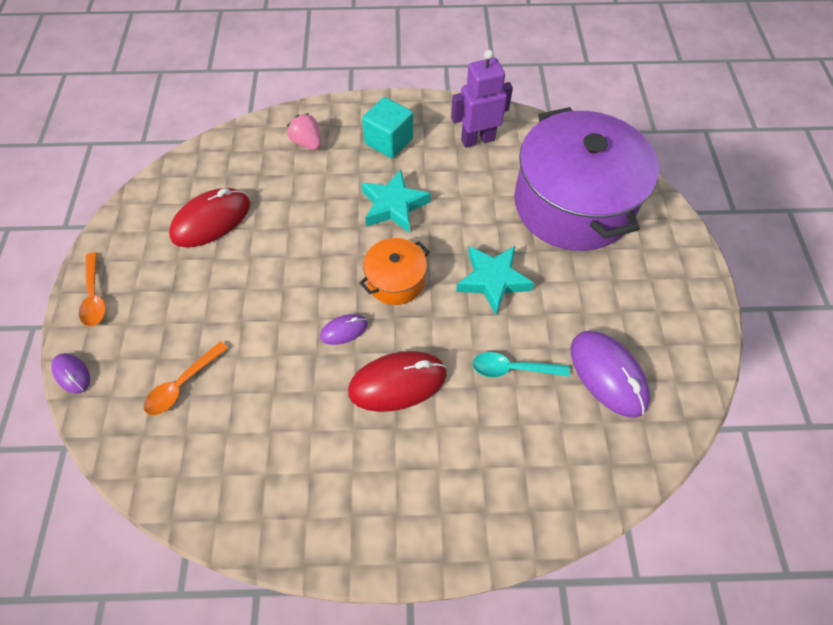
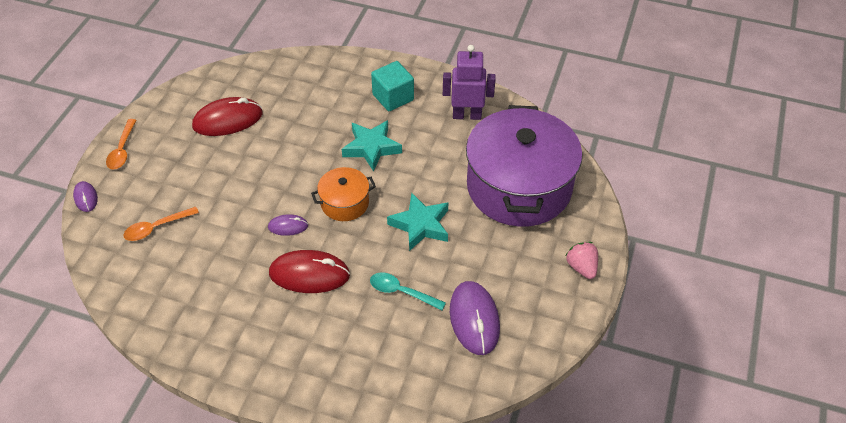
camera: 20 degrees right, 10 degrees down
(307, 143) = (327, 81): pink strawberry -> pink strawberry (581, 267)

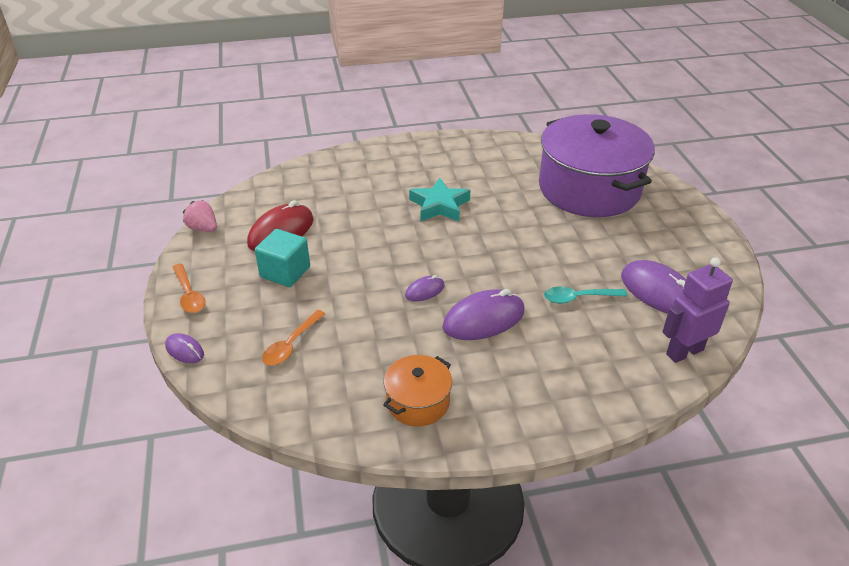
camera: 30 degrees left, 10 degrees down
(309, 274) = (483, 319): red mouse -> purple mouse
(344, 203) = (458, 253): orange pot -> orange pot (418, 402)
(393, 97) = (420, 165): turquoise cube -> turquoise cube (285, 272)
(420, 225) = (541, 244): turquoise star -> none
(467, 115) = (495, 157): purple robot -> purple robot (684, 351)
(581, 267) = (695, 223): pink strawberry -> pink strawberry (203, 228)

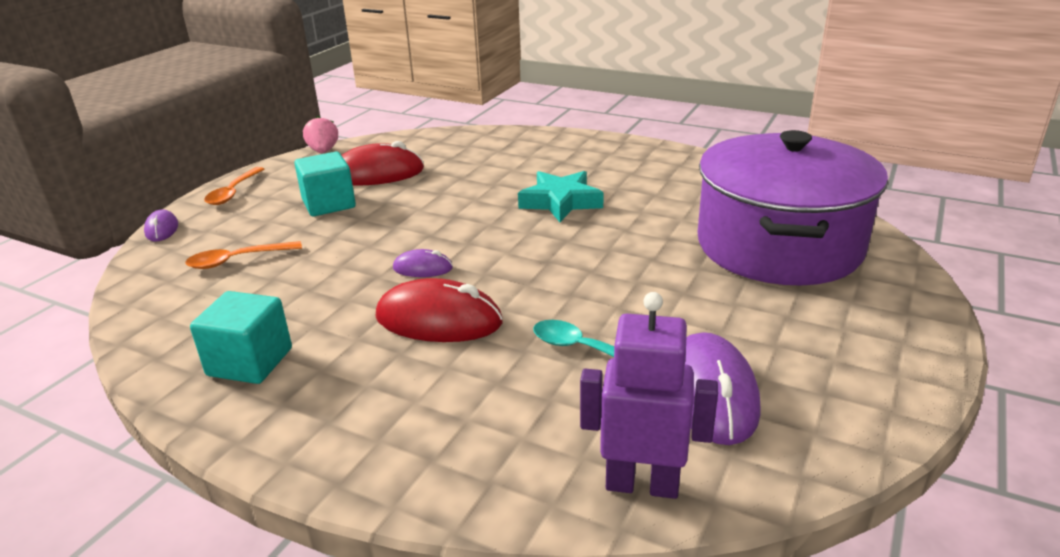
camera: 40 degrees right, 10 degrees down
(418, 402) = (250, 362): orange pot -> turquoise cube
(483, 319) = (439, 320): purple mouse -> red mouse

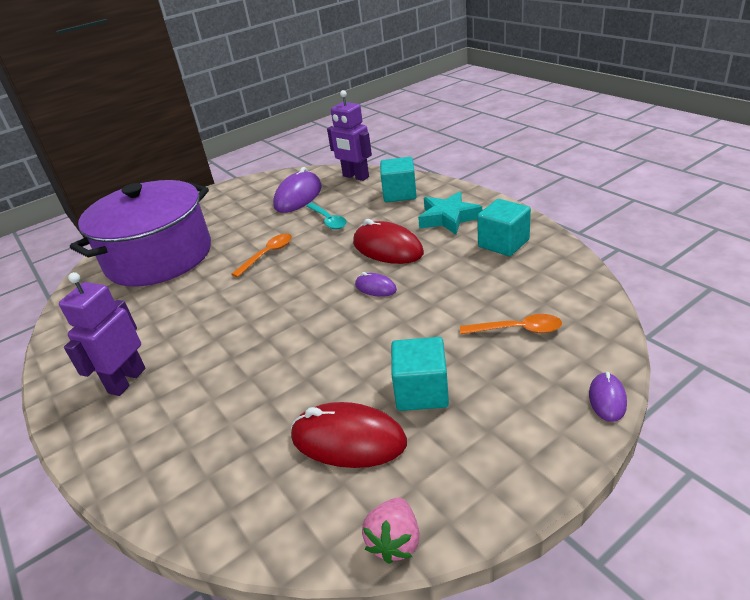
camera: 150 degrees left, 5 degrees up
(233, 192) = (532, 456): orange spoon -> orange spoon (267, 254)
(488, 443) = (399, 194): none -> turquoise cube
(560, 202) = (225, 332): turquoise star -> turquoise star (448, 218)
(605, 162) = (126, 380): none -> purple robot

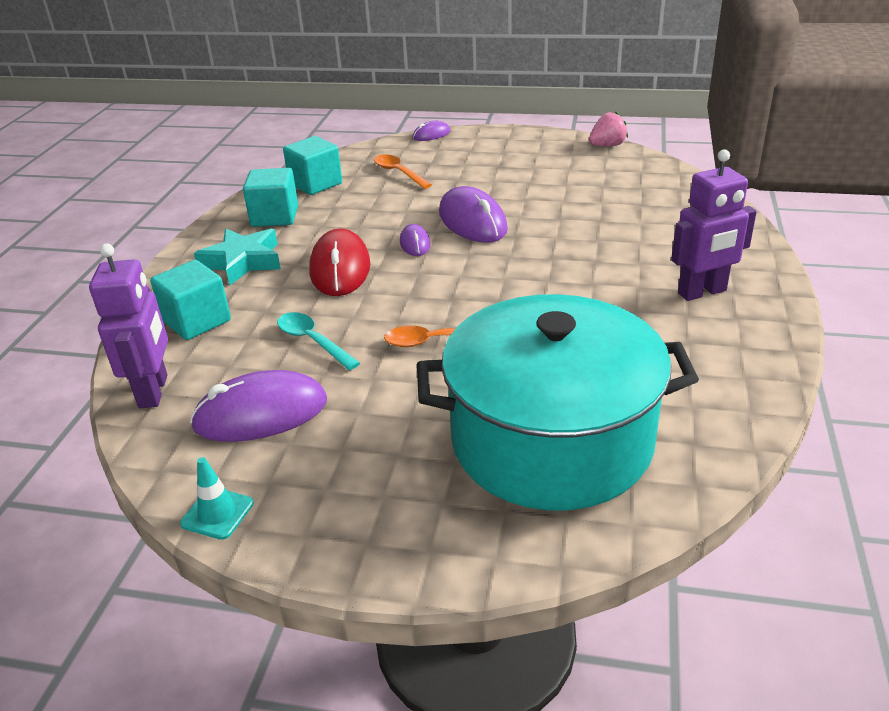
camera: 135 degrees left, 0 degrees up
(159, 257) = (551, 440): purple pot -> turquoise pot
(262, 179) = (217, 513): none -> turquoise traffic cone
(328, 220) = (313, 341): turquoise spoon -> turquoise spoon turned 60 degrees counterclockwise
(348, 440) = (577, 180): red mouse -> none
(368, 328) = (472, 221): none -> purple mouse
(421, 392) = (505, 177): turquoise cube -> turquoise cube (315, 184)

